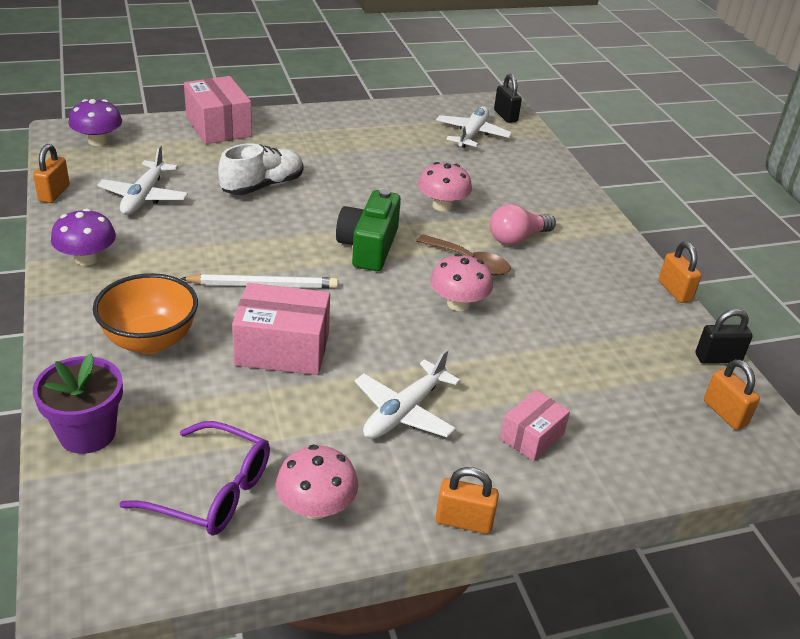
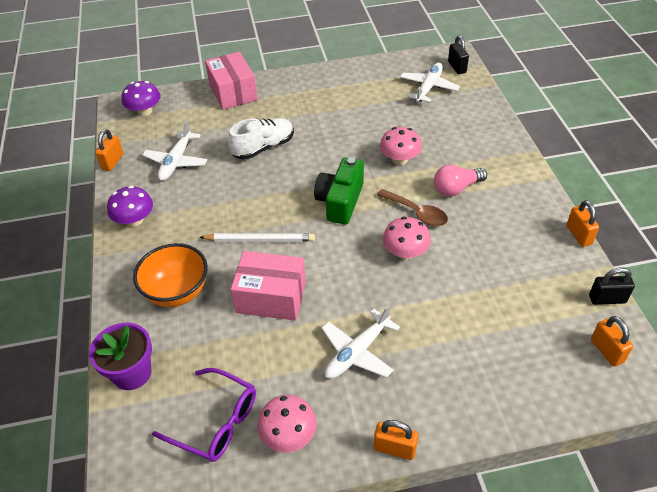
camera: 10 degrees right, 10 degrees up
(532, 436) = (452, 373): pink box -> none

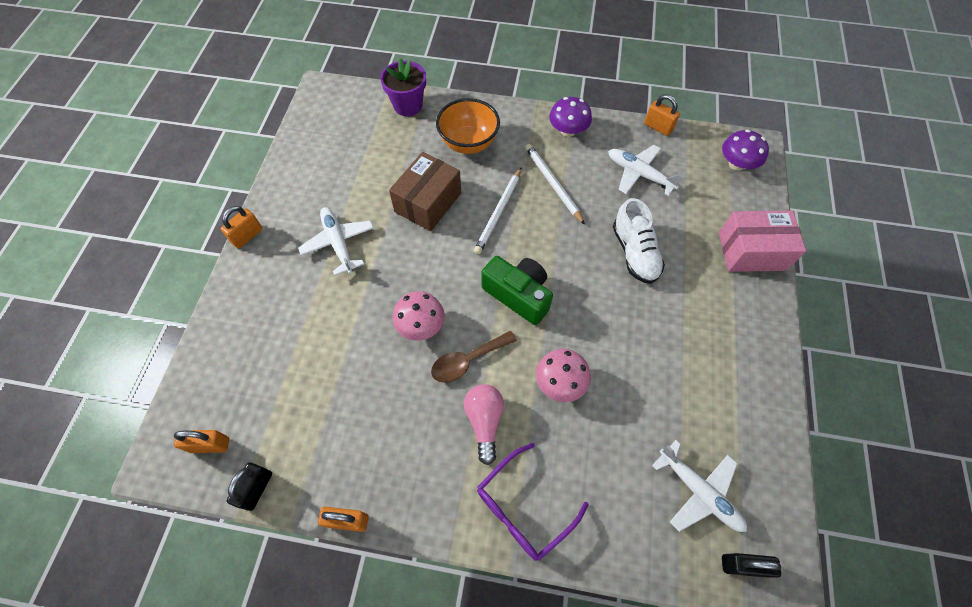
camera: 110 degrees right, 15 degrees up
(209, 213) = (552, 184): none -> white pencil
(216, 422) = (339, 141): purple glasses -> purple glasses (523, 508)
(271, 297) = (428, 202): pink box -> brown box
(288, 435) = (301, 178): pink mushroom -> none

